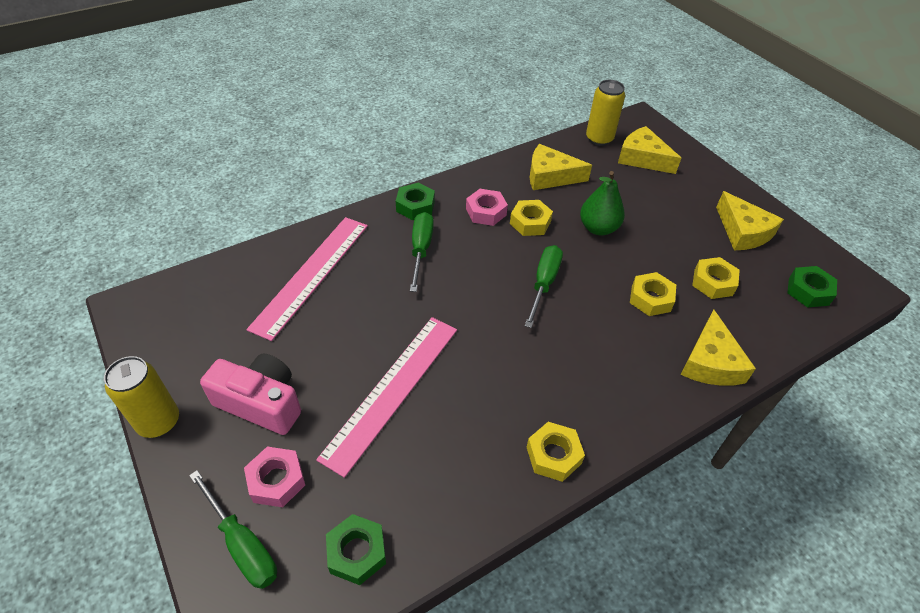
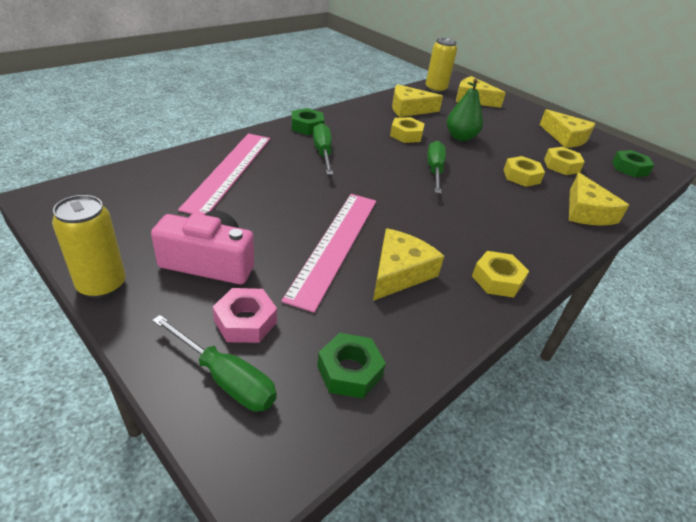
camera: 15 degrees left, 10 degrees down
(448, 434) = (399, 272): none -> yellow cheese
(486, 212) = (367, 129): pink nut -> none

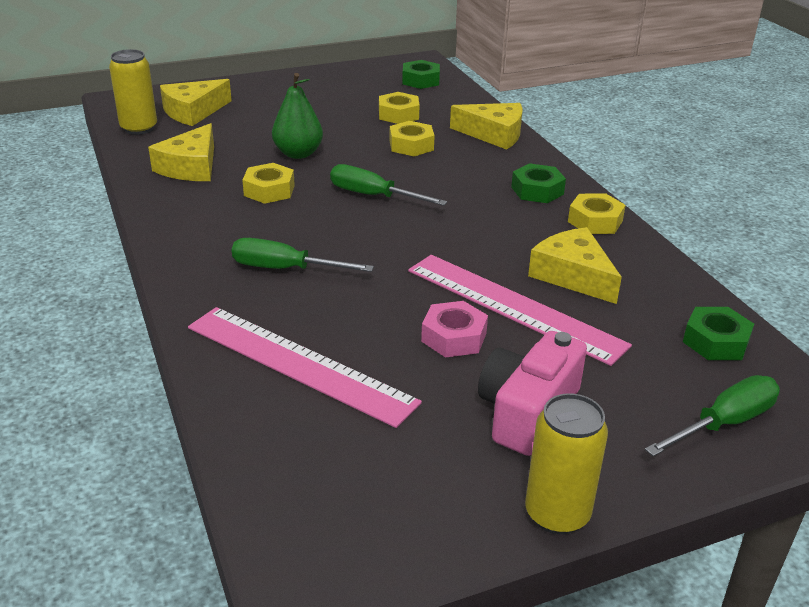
camera: 65 degrees left, 5 degrees down
(245, 321) = (640, 397): pink nut -> pink nut (454, 337)
(307, 127) = (194, 266): green nut -> green nut (537, 190)
(565, 137) = (335, 89): yellow cheese -> none

